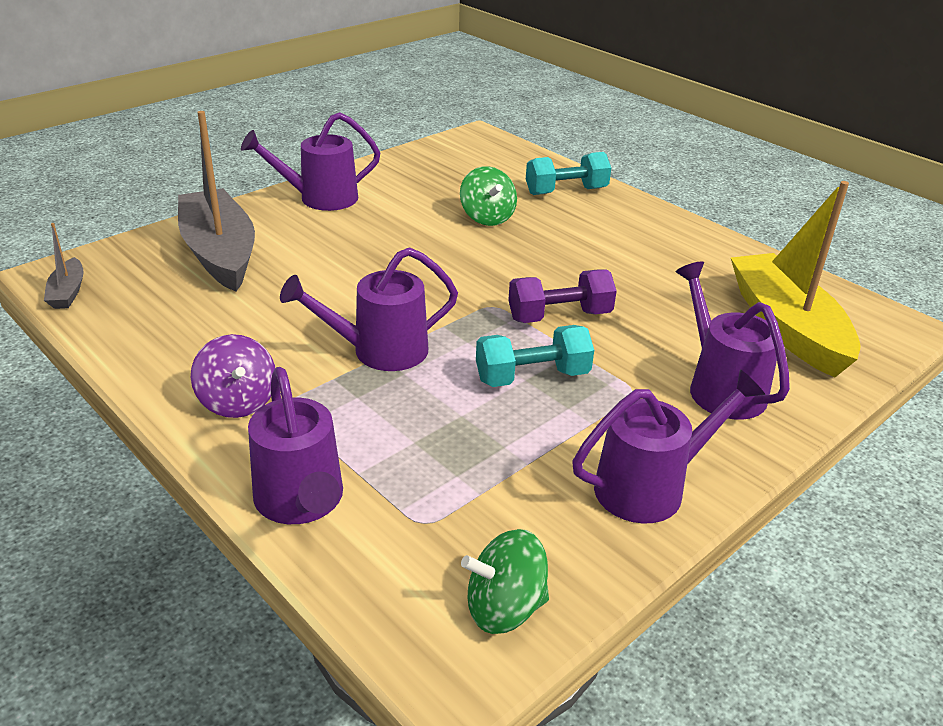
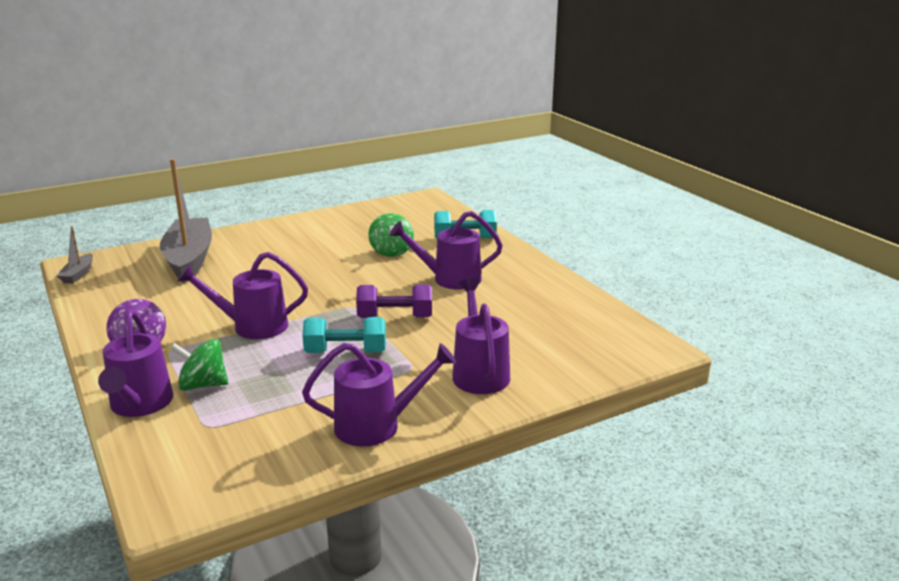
camera: 15 degrees right, 10 degrees down
(319, 199) = (280, 231): purple watering can -> purple watering can (449, 279)
(504, 608) = (224, 478): green spinning top -> green spinning top (203, 385)
(787, 327) = (564, 340): yellow boat -> none

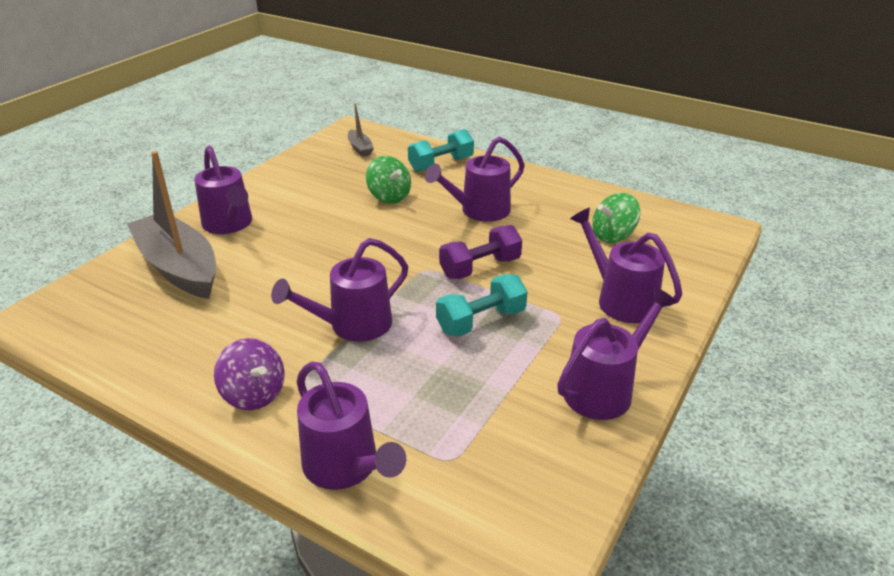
camera: 30 degrees left, 10 degrees up
(78, 274) = (55, 329): grey boat -> grey boat (360, 148)
(203, 385) = (385, 414): green spinning top -> green spinning top (613, 235)
(254, 241) = (230, 225): none -> purple watering can

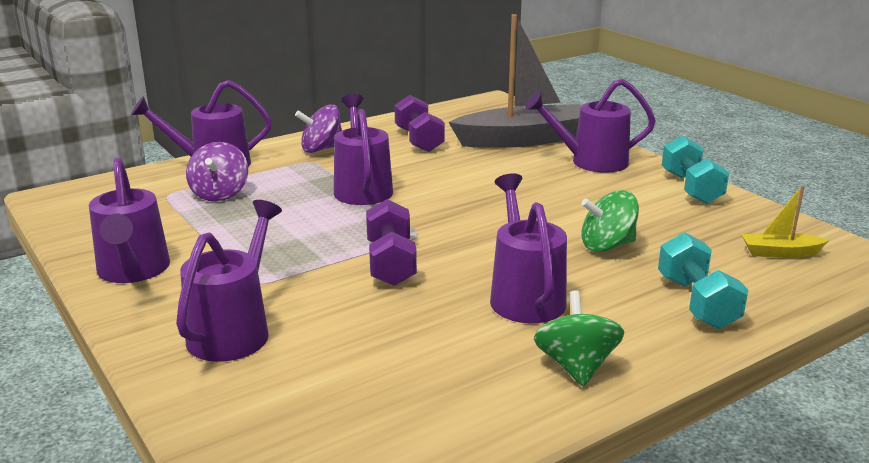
camera: 115 degrees right, 10 degrees down
(199, 331) = (419, 140): none -> purple dumbbell
(360, 148) = (780, 253): grey boat -> yellow boat
(423, 416) = (220, 194): none -> purple spinning top
(481, 321) = (299, 241): turquoise dumbbell -> turquoise dumbbell (691, 188)
(613, 235) = (369, 383): green spinning top -> green spinning top (576, 366)
(619, 299) = (234, 330): purple watering can -> purple watering can turned 60 degrees counterclockwise

